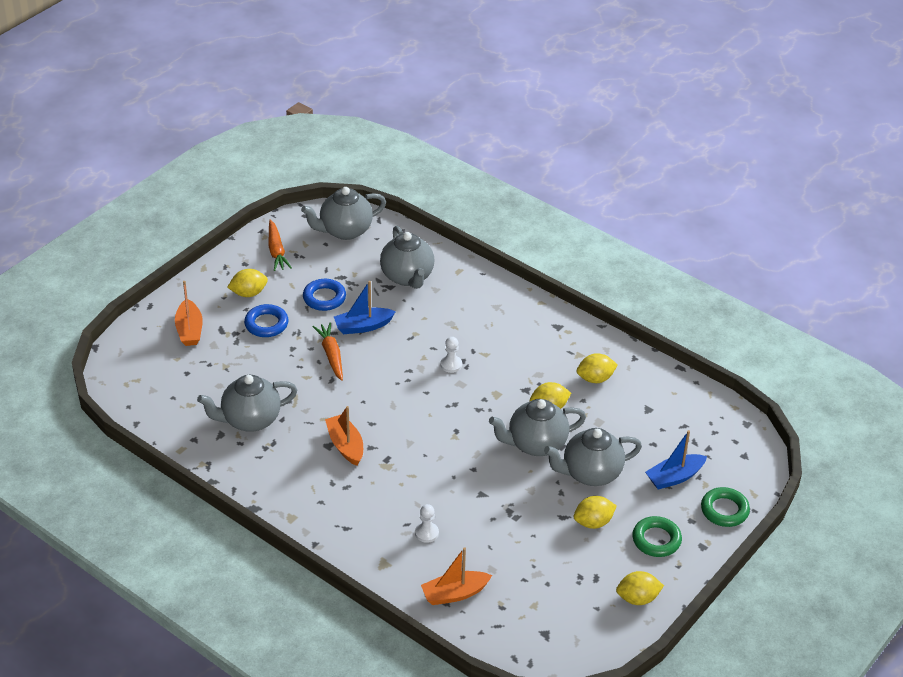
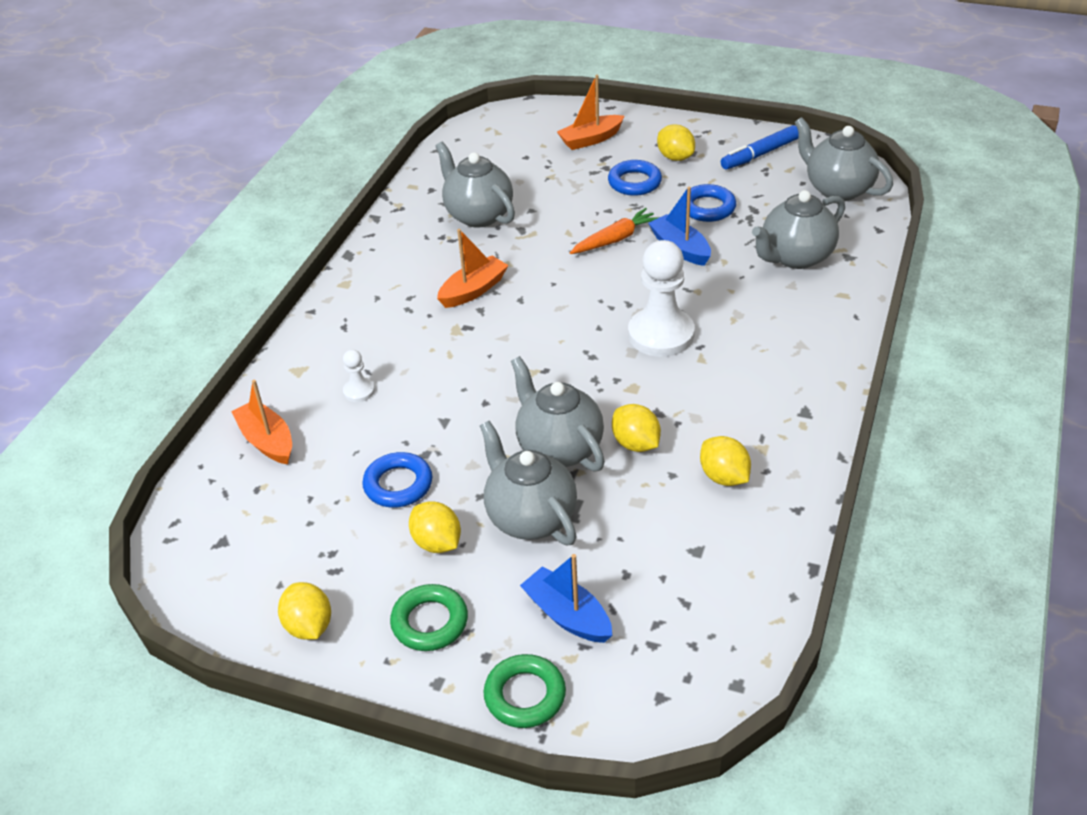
camera: 75 degrees right, 0 degrees up
(276, 251) = (760, 154): orange carrot -> blue marker
(451, 365) = (661, 334): white pawn -> white pawn, size x2.19
(532, 530) = (398, 484): none -> blue ring

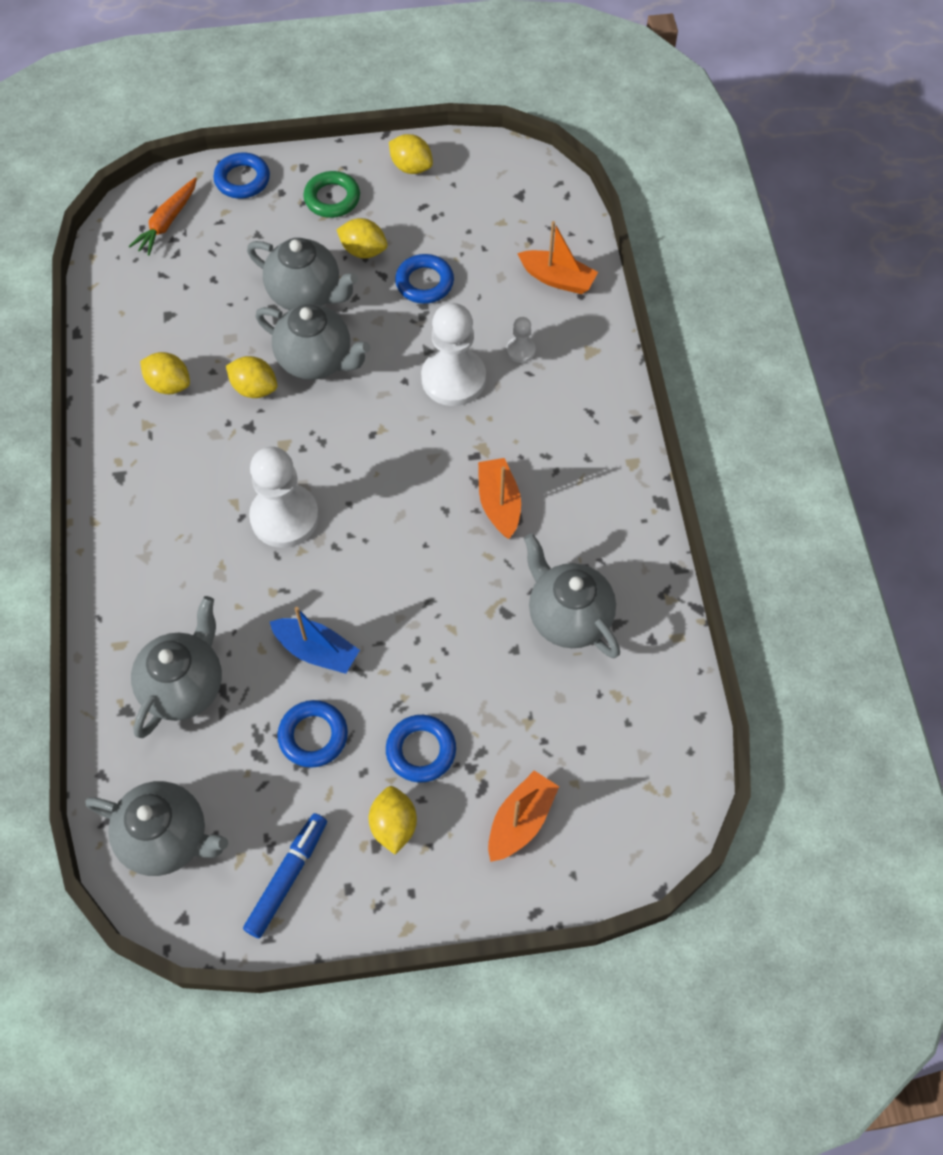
camera: 150 degrees right, 20 degrees up
(439, 389) = (453, 379): none -> white pawn
(473, 290) = (499, 503): orange boat -> orange boat turned 150 degrees clockwise
(478, 215) = (568, 617): grey teapot -> grey teapot turned 150 degrees counterclockwise
(525, 695) = (242, 180): green ring -> blue ring
(567, 615) = (240, 236): blue boat -> none
(615, 239) = (394, 637): orange carrot -> orange carrot (167, 222)
(675, 157) = (393, 825): yellow lemon -> yellow lemon turned 60 degrees clockwise

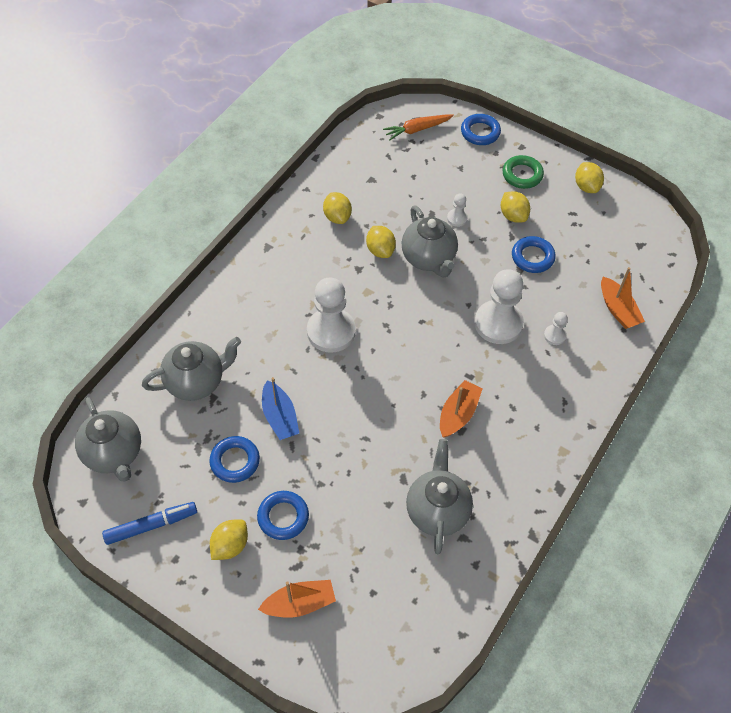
camera: 40 degrees right, 5 degrees down
(306, 294) = (457, 218): grey teapot -> white pawn

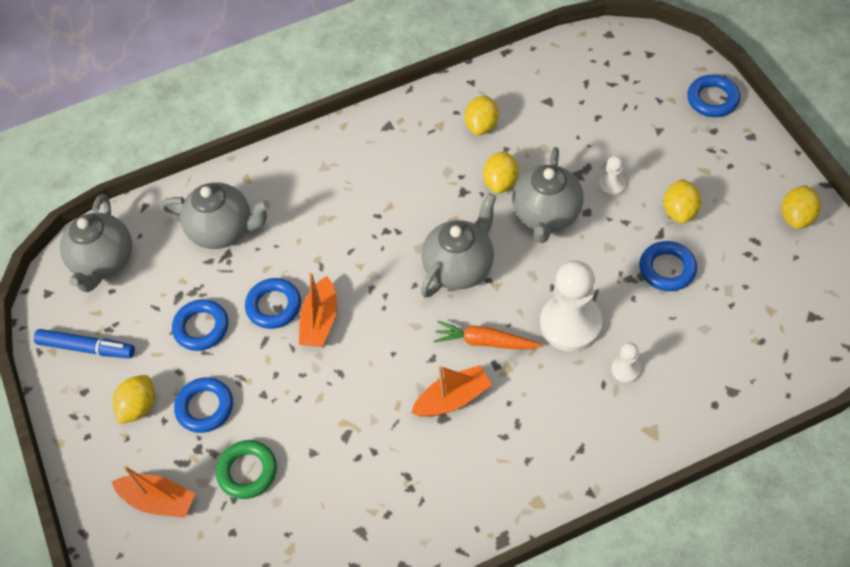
camera: 40 degrees right, 0 degrees up
(230, 545) = (139, 407): yellow lemon -> yellow lemon turned 45 degrees counterclockwise
(280, 417) = (274, 306): blue boat -> blue ring
(331, 331) = (386, 244): white pawn -> none
(417, 129) = (640, 66): orange carrot -> orange carrot (485, 341)
(437, 510) = (355, 488): grey teapot -> grey teapot (460, 267)
(522, 175) = (726, 169): green ring -> green ring (247, 471)
(617, 309) = (725, 378): orange boat -> orange boat (320, 321)

